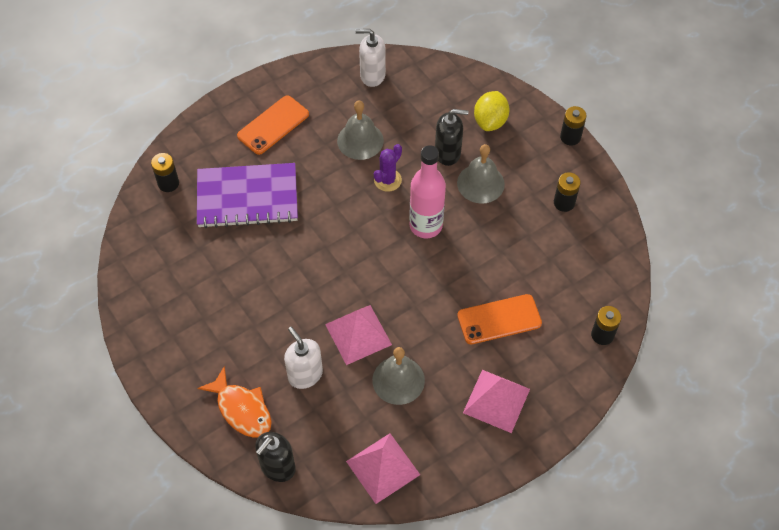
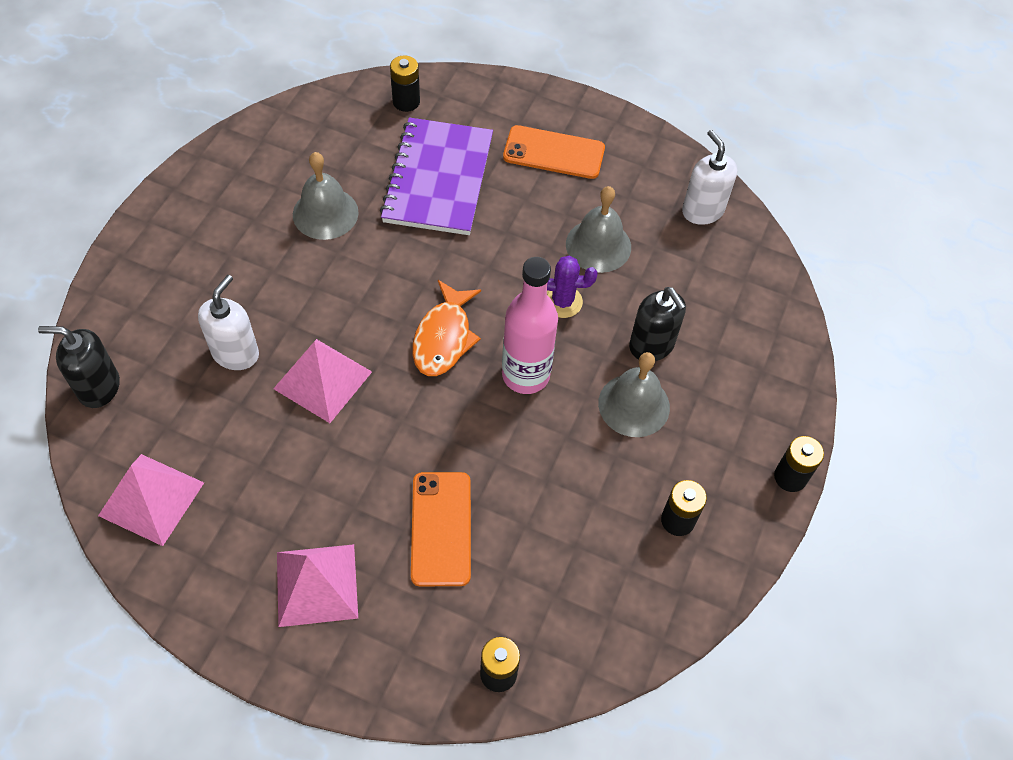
camera: 55 degrees right, 0 degrees up
(242, 409) = (156, 315): orange fish -> orange fish (444, 337)
(247, 197) = (438, 179): purple notebook -> purple notebook turned 45 degrees clockwise
(398, 380) = (283, 455): grey bell -> grey bell (325, 213)
(490, 121) = (738, 369): yellow lemon -> none
(499, 319) = (441, 528): orange phone -> orange phone turned 45 degrees clockwise

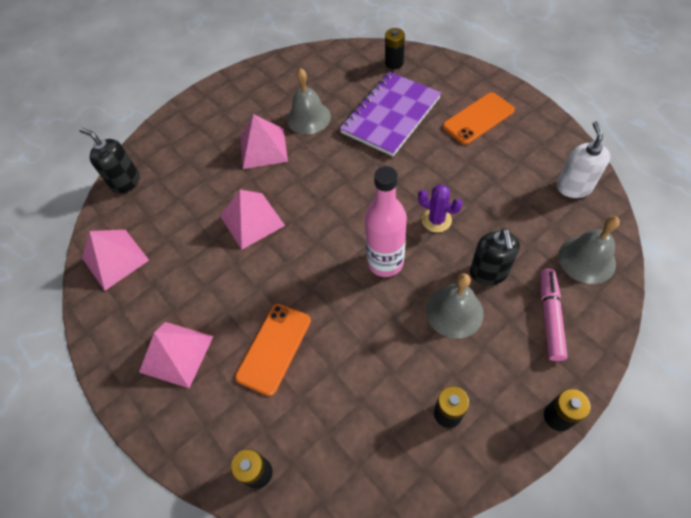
camera: 35 degrees right, 0 degrees up
(236, 353) = (210, 187): white soap dispenser -> none
(283, 275) = (263, 148): none -> pink pyramid
(444, 337) = (342, 218): orange fish -> none
(554, 153) = (478, 118): orange phone -> orange phone turned 75 degrees counterclockwise
(598, 245) = (481, 189): grey bell -> grey bell (587, 259)
(738, 373) = (550, 317): none -> pink marker

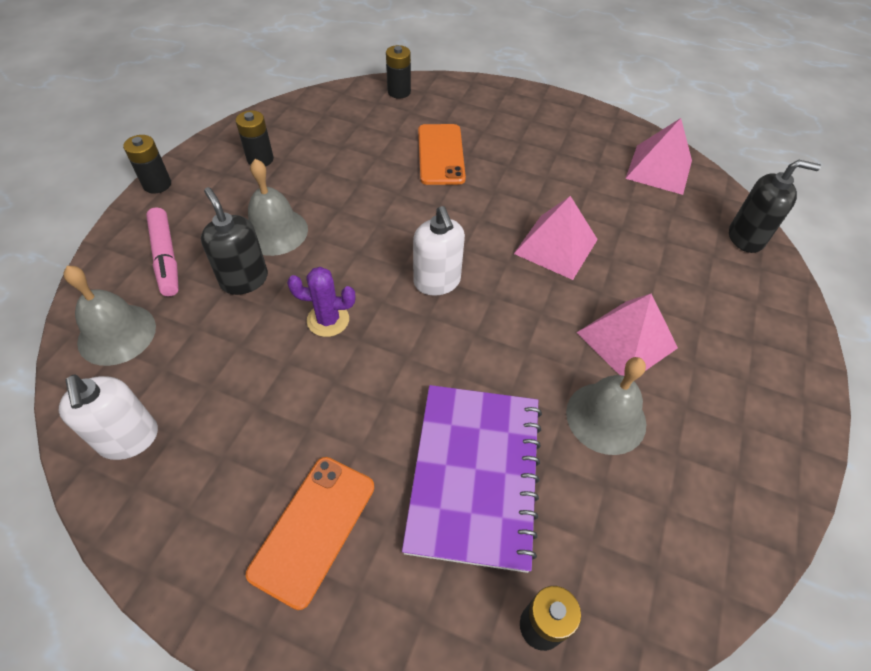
camera: 145 degrees right, 5 degrees down
(176, 354) = (523, 128): pink pyramid -> none
(350, 222) = (437, 282): none -> white soap dispenser
(385, 262) = (371, 253): pink bottle -> none

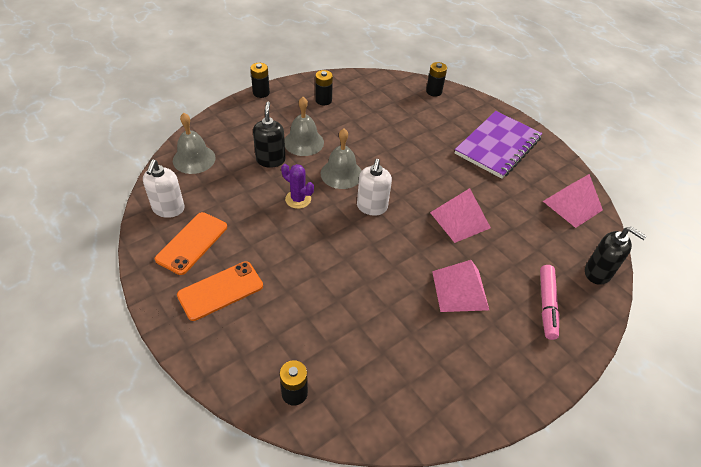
camera: 30 degrees right, 5 degrees down
(166, 258) = (240, 132): pink marker -> pink marker (546, 305)
(441, 154) = (430, 138): orange phone -> orange phone (192, 243)
(475, 475) = (316, 310): purple notebook -> purple notebook (498, 146)
(606, 417) = (411, 322): grey bell -> grey bell (341, 173)

